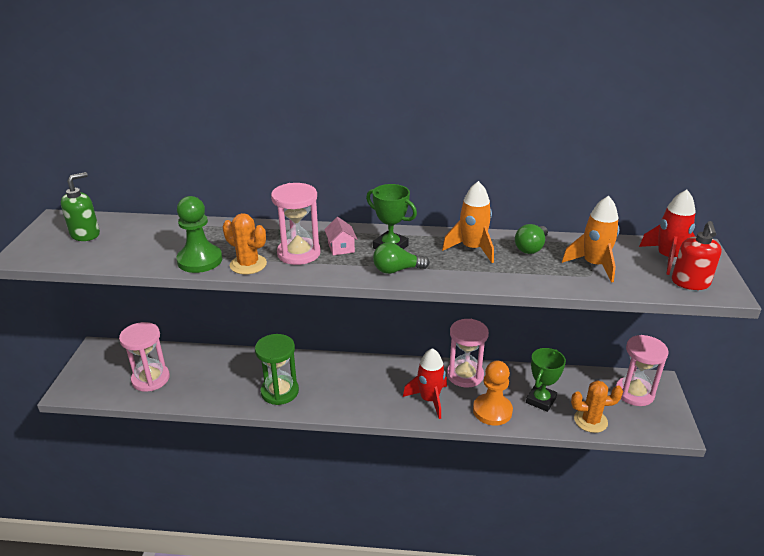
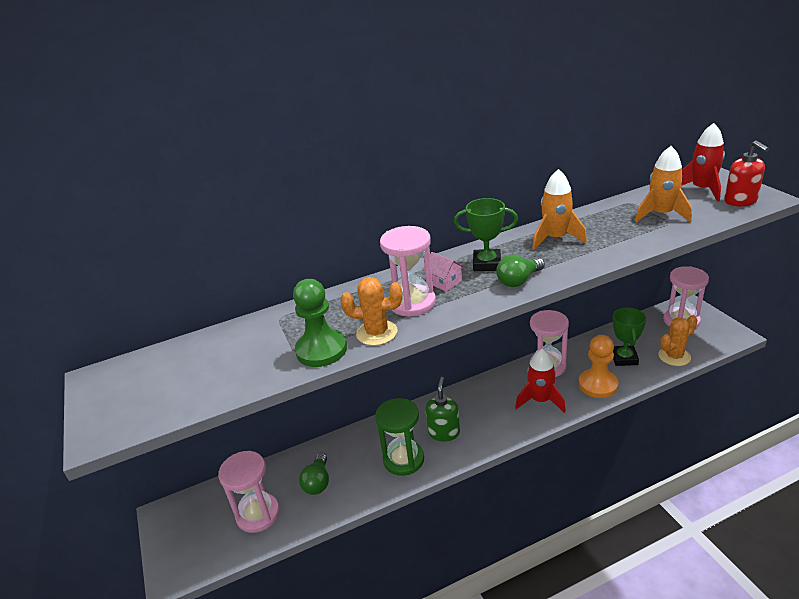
camera: 25 degrees left, 0 degrees up
(85, 234) = (154, 378): green soap dispenser -> green soap dispenser (444, 432)
(531, 248) = (598, 220): green light bulb -> green light bulb (317, 482)

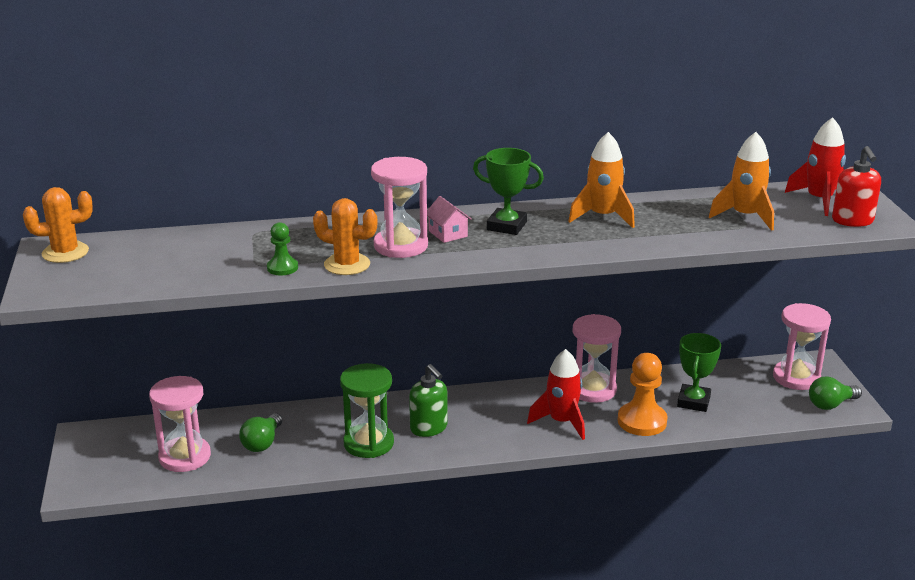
camera: 10 degrees right, 5 degrees down
(321, 350) = (282, 268): green pawn -> green pawn, size x0.55
(444, 432) = (429, 428): green soap dispenser -> green soap dispenser turned 120 degrees clockwise
(519, 280) = (529, 248): green light bulb -> green light bulb (831, 404)
(674, 356) = (758, 413): orange cactus -> orange cactus (65, 252)

